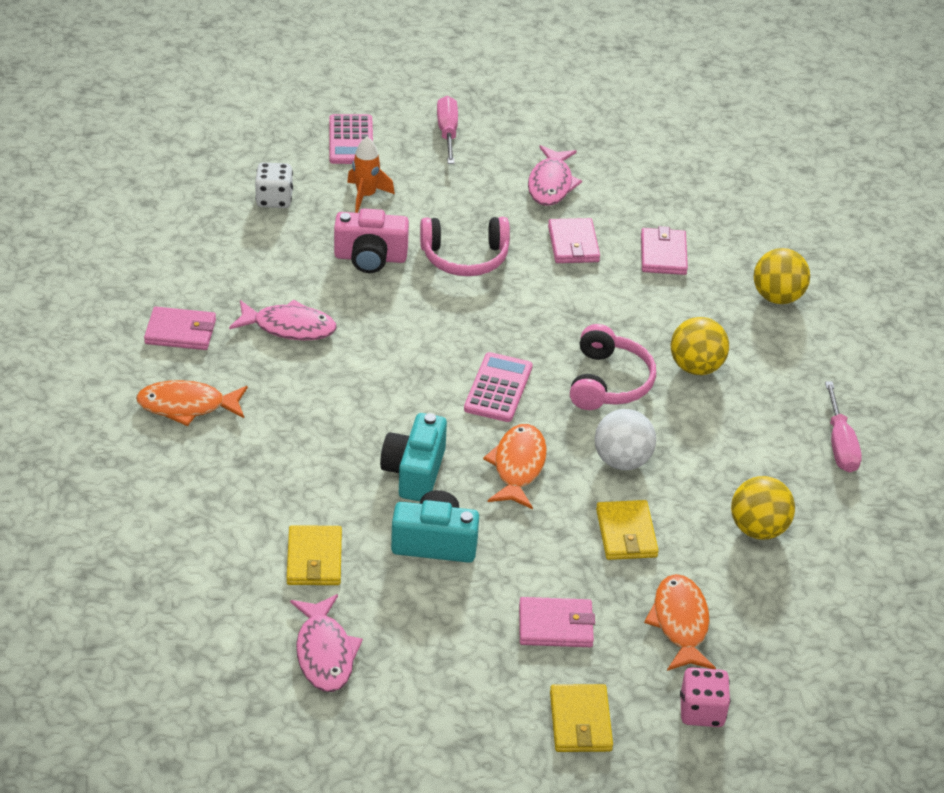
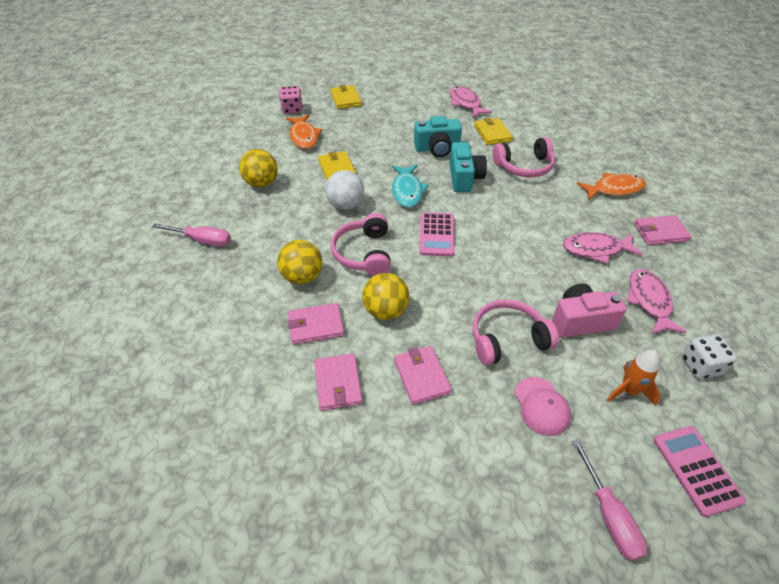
camera: 170 degrees right, 5 degrees up
(301, 475) = (524, 166): none -> pink headphones
(461, 201) = (541, 406): none -> pink cap
(518, 466) = (407, 191): orange fish -> turquoise fish
(551, 184) = (466, 455): pink fish -> pink fish (649, 301)
(556, 625) = (365, 127): pink wallet -> pink wallet (315, 325)
(777, 297) = (233, 357): yellow ball -> yellow ball (385, 311)
(840, 444) = (202, 240): pink screwdriver -> pink screwdriver turned 120 degrees clockwise

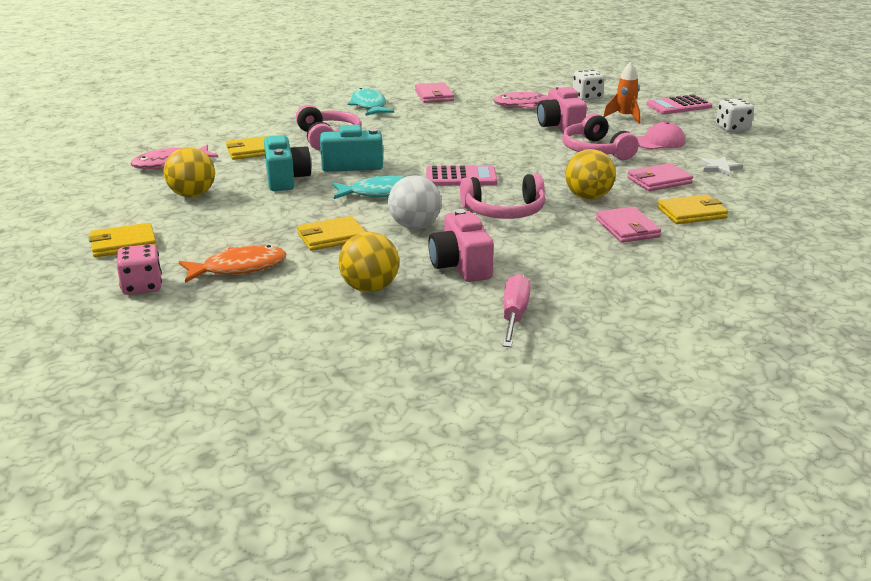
camera: 95 degrees left, 20 degrees down
(278, 222) = (461, 266): none -> pink camera
(302, 277) = (557, 241): yellow ball -> yellow ball (192, 195)
(338, 383) = (692, 213): pink wallet -> yellow wallet
(457, 448) = (720, 168): none -> white star
(596, 249) = (465, 117): pink fish -> none
(608, 514) = (732, 128): pink screwdriver -> white dice
(614, 189) = (369, 106): orange fish -> turquoise fish

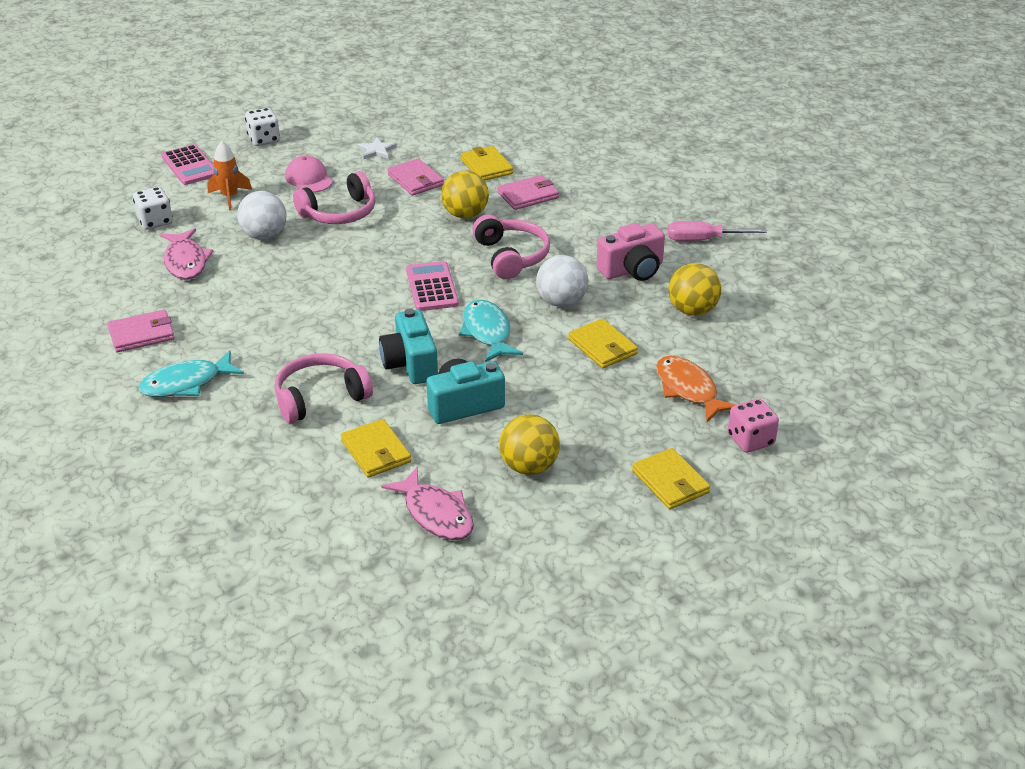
camera: 100 degrees left, 10 degrees up
(560, 126) = (264, 235): pink camera -> white ball

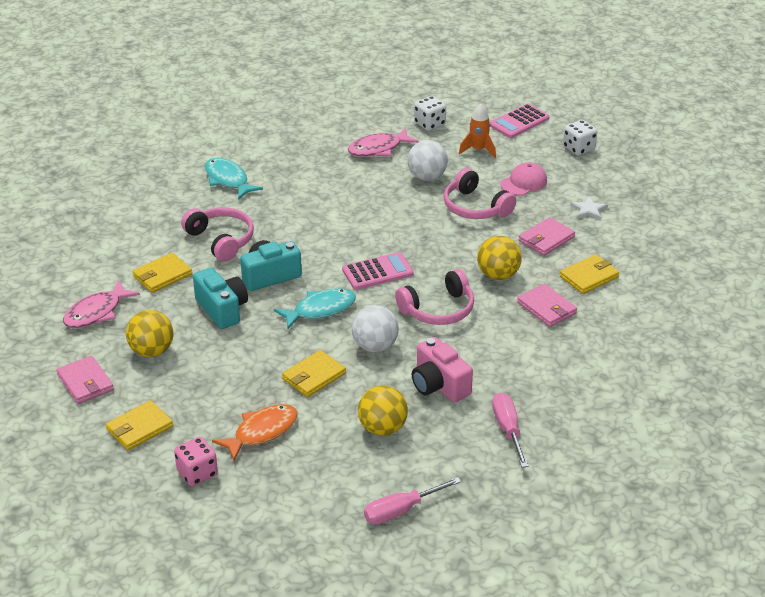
camera: 80 degrees right, 0 degrees up
(142, 334) = (282, 150): pink wallet -> pink wallet (85, 382)
(810, 311) = (401, 510): none -> pink screwdriver

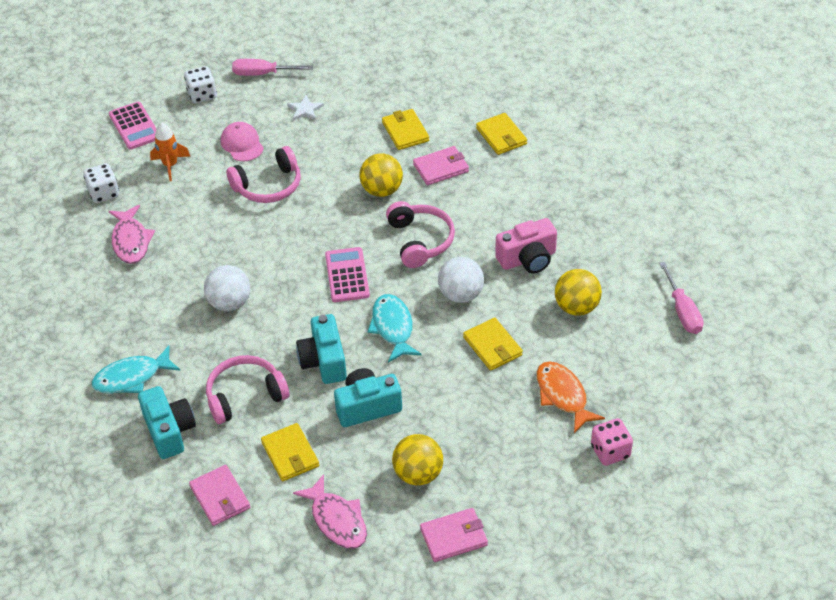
camera: 75 degrees left, 10 degrees up
(139, 428) = (536, 493): yellow wallet -> yellow wallet (501, 136)
(176, 209) = (169, 431): none -> turquoise camera
(427, 177) = (200, 212): white ball -> white ball (230, 303)
(508, 430) = (596, 225): pink screwdriver -> pink screwdriver (263, 74)
(546, 239) = (339, 147): pink wallet -> pink wallet (220, 497)

